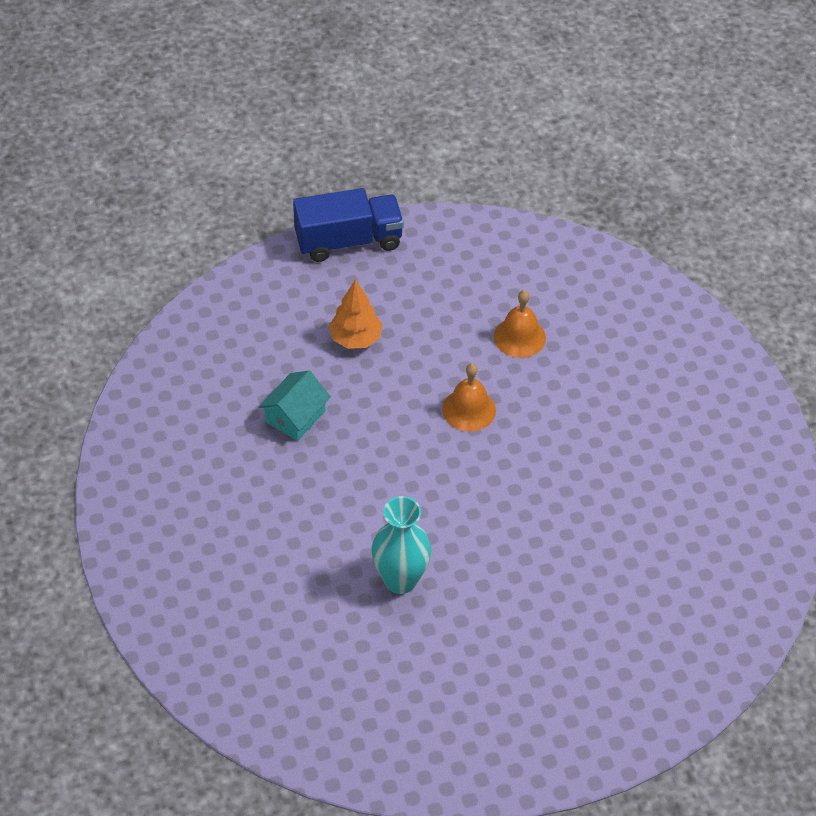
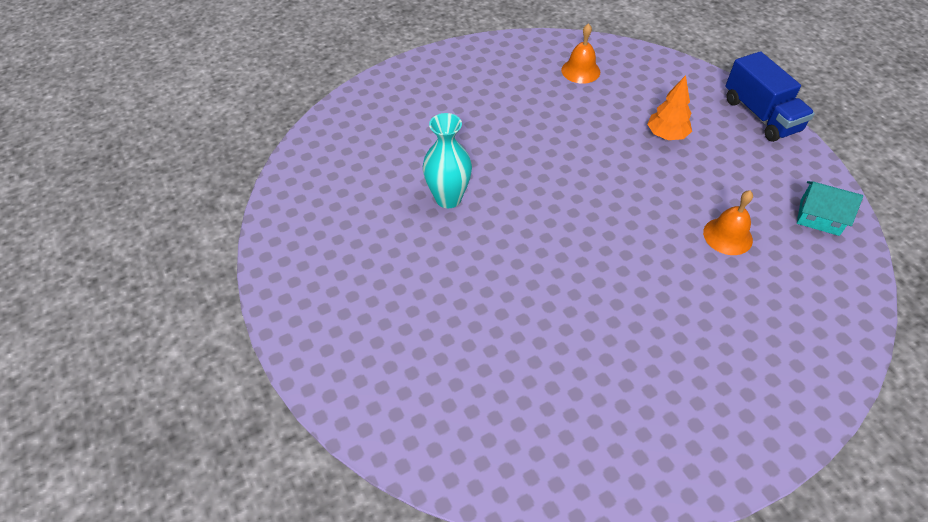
camera: 80 degrees right, 0 degrees up
(295, 416) = (576, 116): turquoise house -> turquoise house (819, 217)
(469, 409) = (631, 214): orange bell -> orange bell (580, 71)

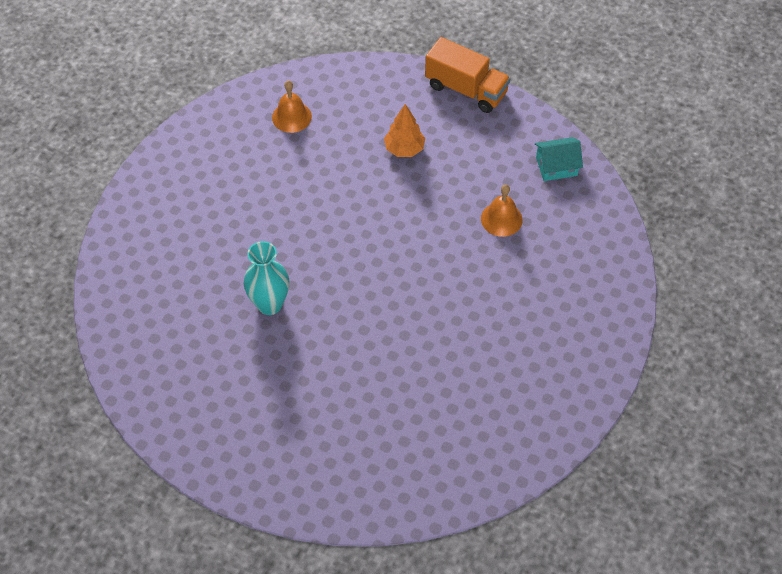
camera: 35 degrees left, 5 degrees up
(760, 115) = (466, 89): blue truck -> orange truck

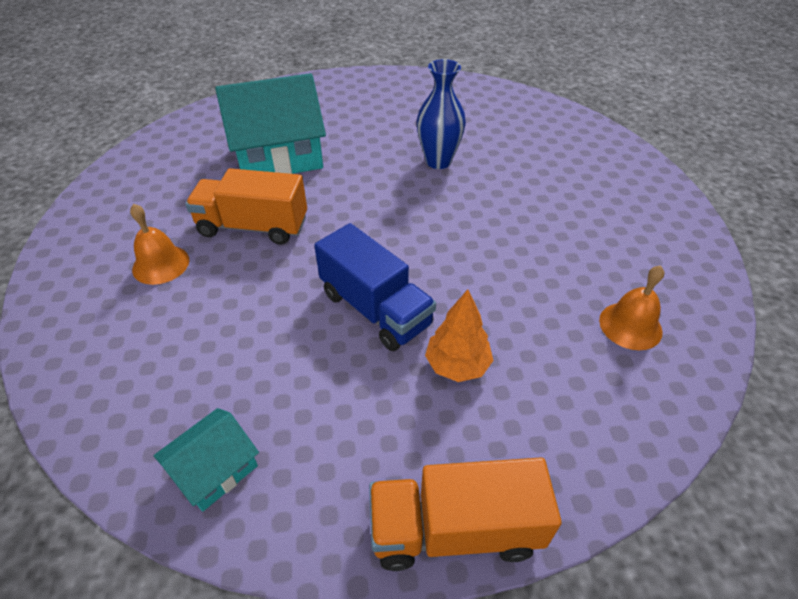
camera: 145 degrees right, 10 degrees down
(269, 304) = (438, 161): turquoise vase -> blue vase
(392, 390) = (279, 156): none -> turquoise house
(421, 204) = (375, 309): none -> blue truck
(457, 316) = (253, 227): none -> orange truck
(501, 219) = (261, 344): orange bell -> orange bell (161, 264)

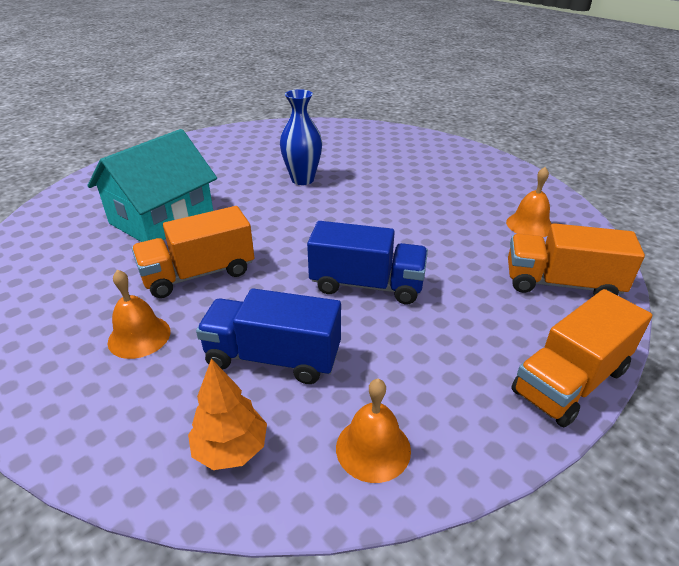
camera: 35 degrees left, 10 degrees down
(215, 469) = (373, 448): turquoise house -> orange bell
(228, 338) = (273, 357): none -> blue truck
(457, 365) = (461, 291): orange tree -> orange tree (231, 449)
(580, 417) = (561, 284): none -> orange truck

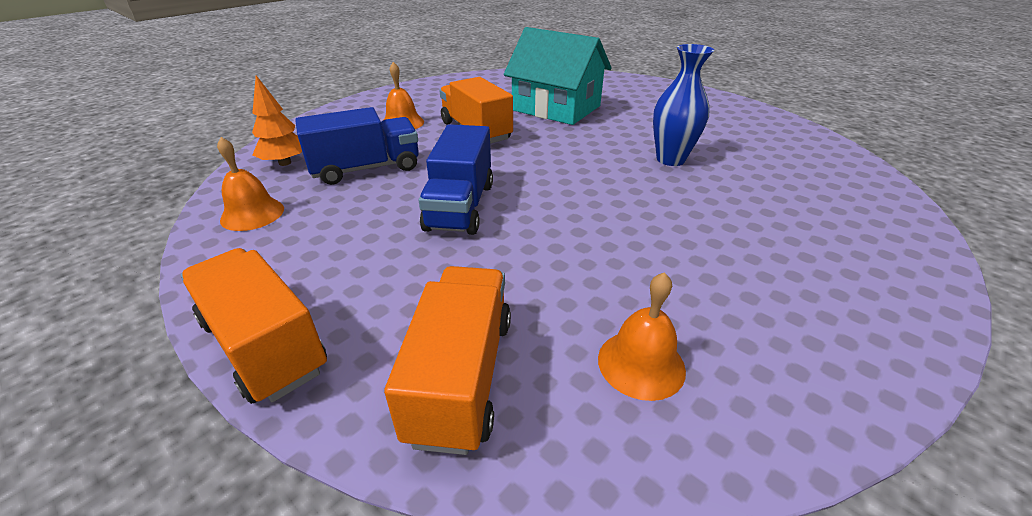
camera: 85 degrees right, 0 degrees up
(273, 357) = (366, 169): blue truck -> blue truck turned 60 degrees clockwise

